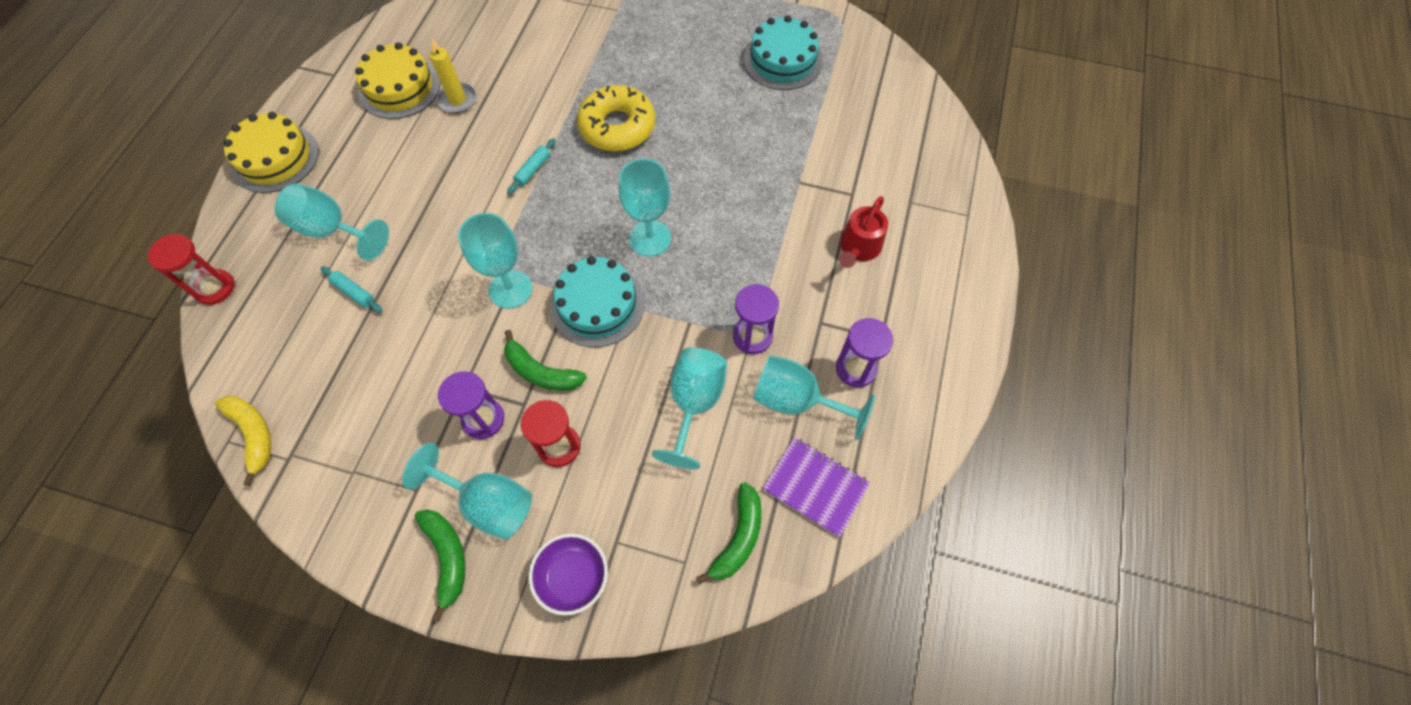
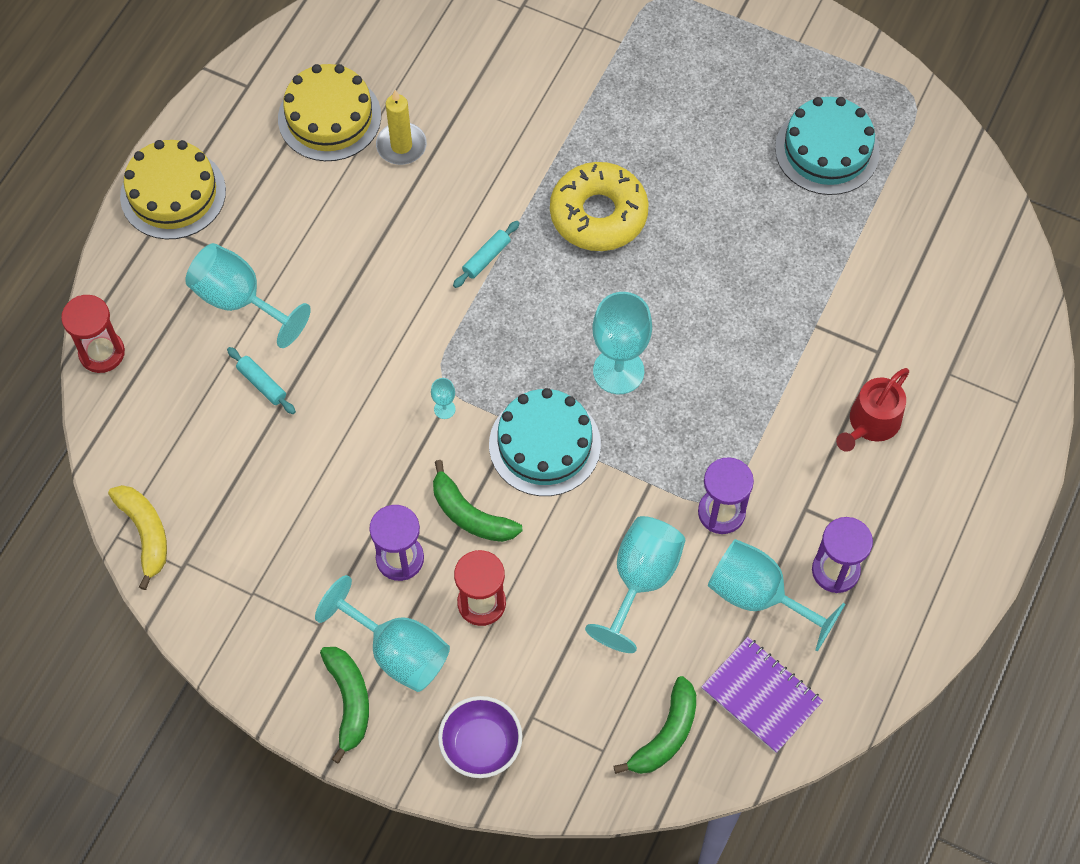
camera: 10 degrees right, 0 degrees up
(510, 289) = (444, 409): turquoise goblet -> turquoise goblet, size x0.42

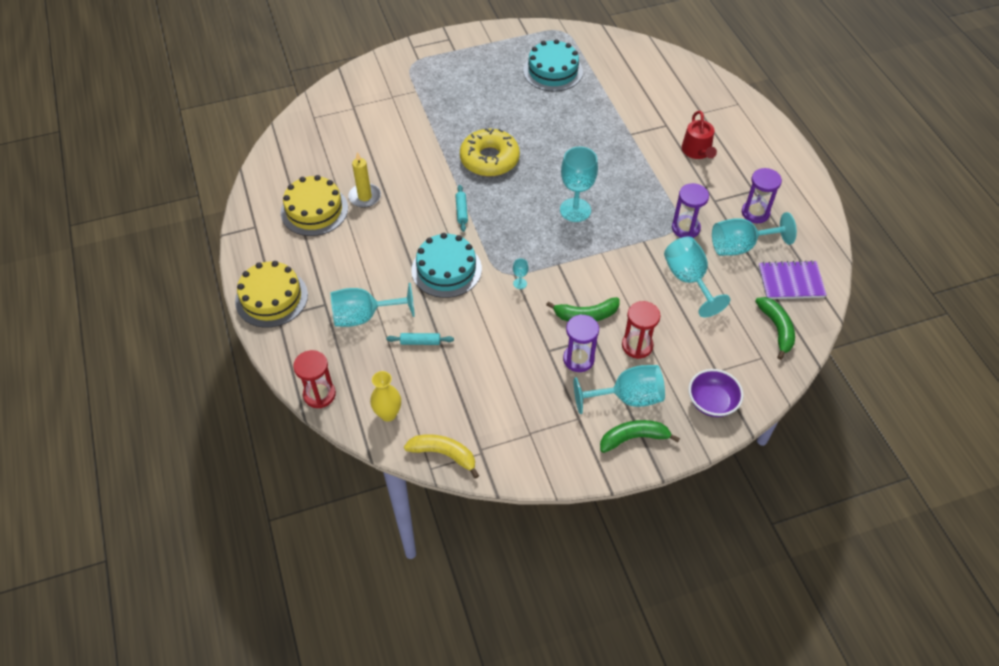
camera: 45 degrees left, 10 degrees down
(142, 437) = (388, 414): none -> yellow vase
(349, 702) = (633, 438): green banana -> green banana turned 45 degrees counterclockwise
(544, 444) = (581, 262): turquoise cake -> turquoise cake (446, 269)

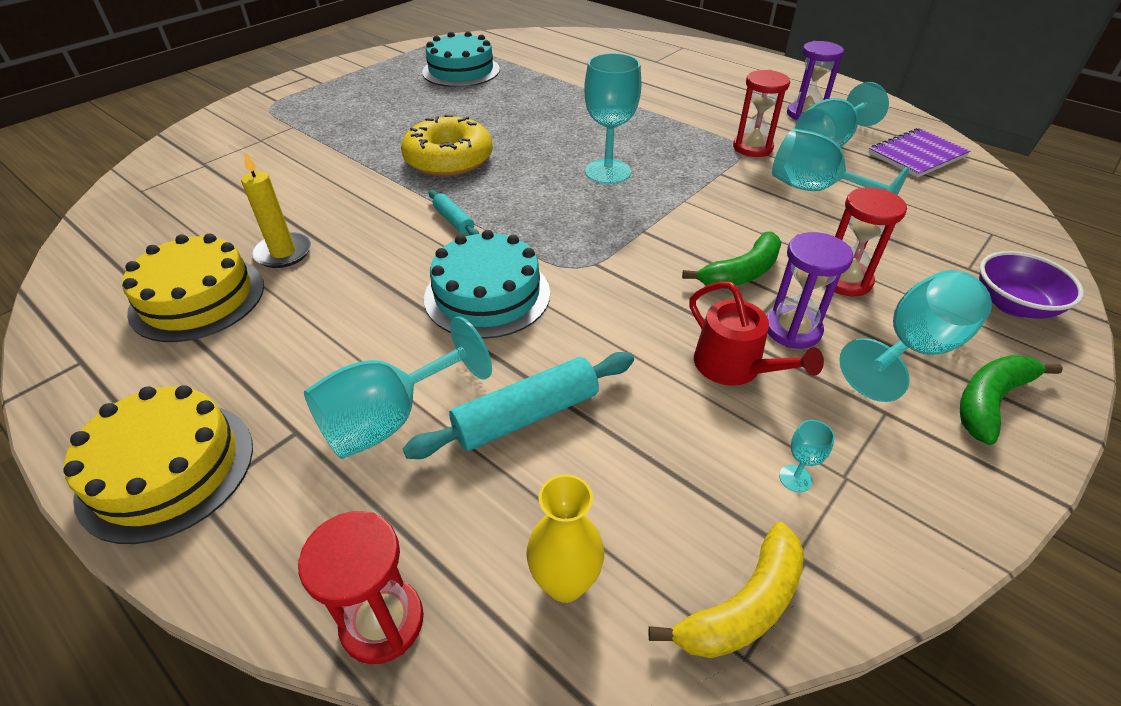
camera: 30 degrees left, 10 degrees down
(420, 342) = (526, 415): turquoise rolling pin -> turquoise rolling pin, size x1.81
(444, 454) = (743, 606): yellow banana -> yellow banana turned 150 degrees clockwise
(520, 283) = (614, 271): turquoise goblet -> turquoise goblet (795, 478)
(685, 228) = (752, 148): purple hourglass -> red hourglass
(697, 151) = (686, 87): red watering can -> red watering can (734, 367)
(777, 329) = (966, 200): green banana -> none

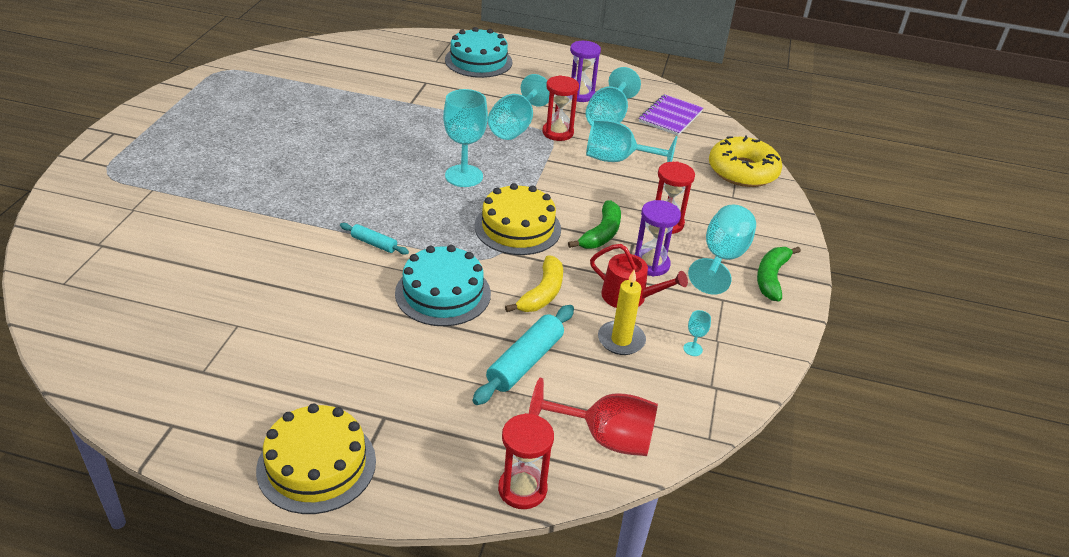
camera: 30 degrees left, 5 degrees down
(198, 298) = (220, 355): yellow cake -> yellow cake (517, 227)
(283, 253) = (257, 303): yellow candle -> yellow candle (621, 340)
(389, 419) = (440, 390): turquoise goblet -> turquoise goblet (515, 127)
(449, 159) = (327, 191): yellow donut -> yellow donut (742, 171)
(461, 71) = (266, 100): turquoise cake -> turquoise cake (478, 61)
(565, 582) = (605, 438): yellow vase -> red goblet
(743, 606) = (697, 417): yellow banana -> yellow banana (542, 293)
(1013, 305) = (764, 216): purple bowl -> none

